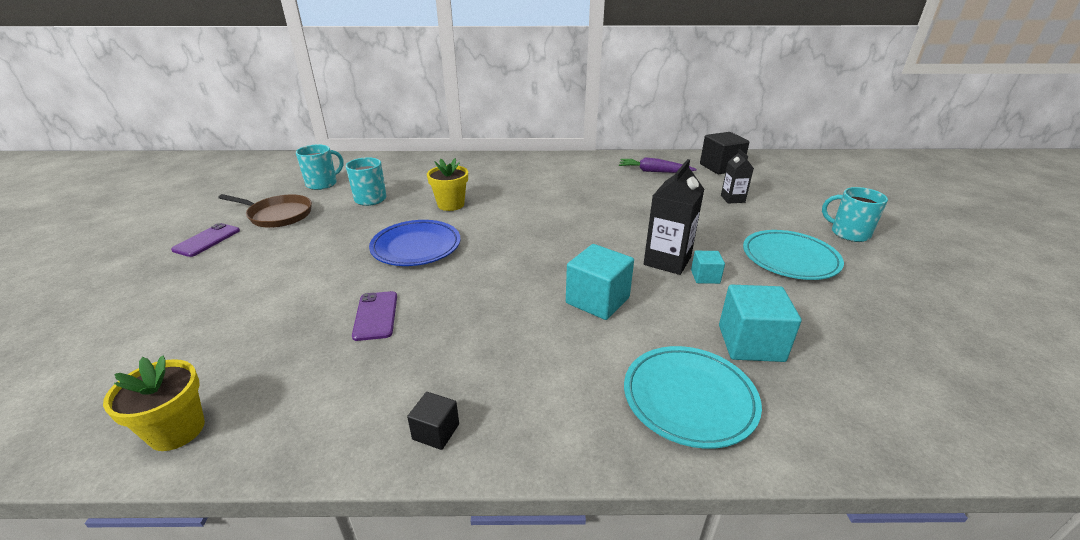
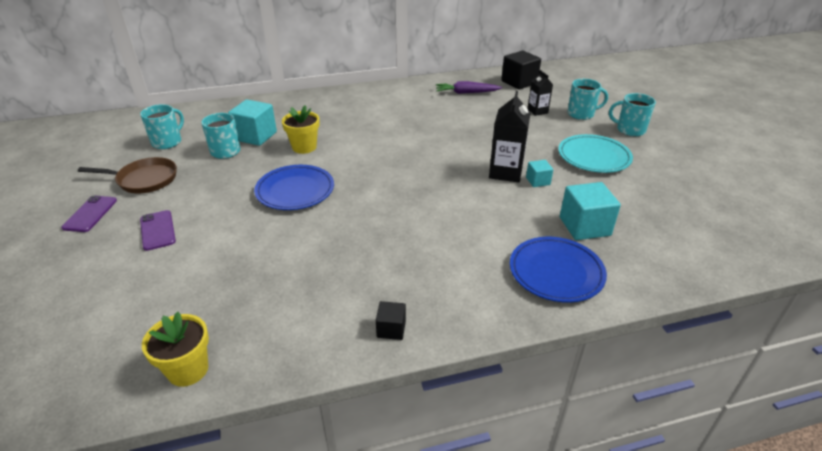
camera: 15 degrees left, 5 degrees up
(375, 315) = (295, 254): purple phone -> purple phone (157, 230)
(597, 300) = (465, 212): turquoise cube -> turquoise cube (255, 136)
(689, 399) = (556, 272): turquoise plate -> blue plate
(788, 208) = (581, 114): none -> turquoise mug

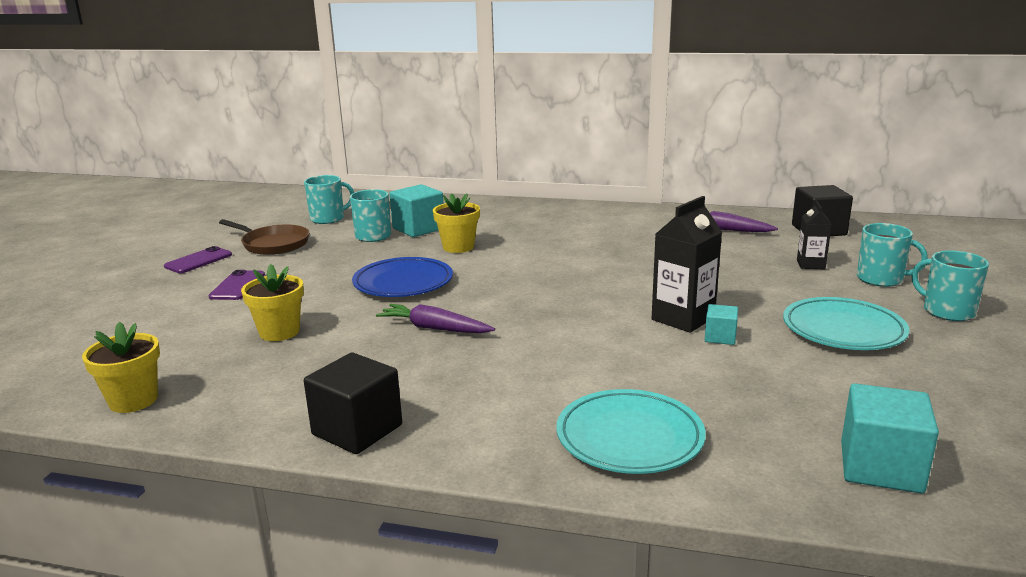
camera: 30 degrees right, 15 degrees down
(244, 265) = (279, 332): none -> yellow flower pot
(359, 226) = (434, 328): none -> purple carrot
(391, 329) = (357, 430): black cube -> black cube, size x1.86
(556, 272) = (629, 437): blue plate -> turquoise plate
(584, 226) = (734, 401): turquoise cube -> turquoise cube (881, 467)

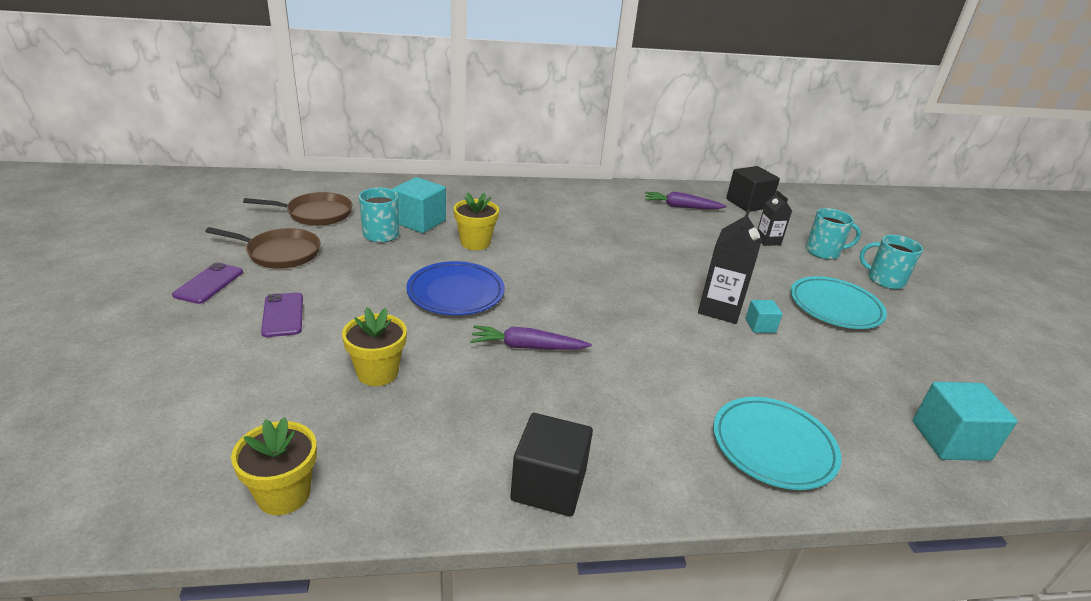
camera: 25 degrees left, 10 degrees up
(328, 218) = (316, 214): turquoise mug -> brown pan

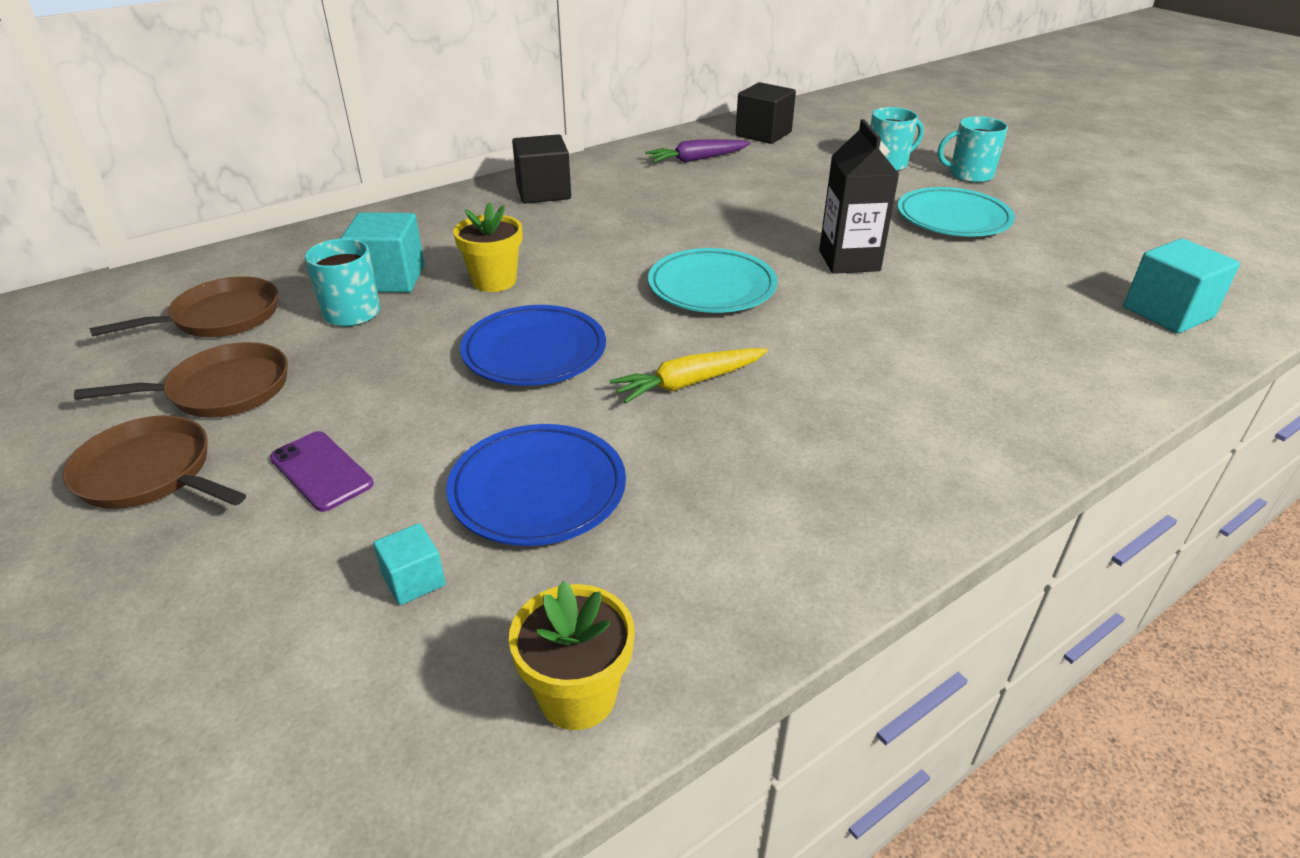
camera: 25 degrees left, 5 degrees up
(209, 283) = (150, 473): purple phone -> brown pan
(377, 373) = (538, 490): yellow flower pot -> blue plate
(527, 347) = (688, 383): purple carrot -> yellow carrot
(549, 485) = (871, 527): black cube -> black cube (543, 192)
(760, 326) = (905, 264): turquoise cube -> turquoise cube (414, 580)
(768, 241) = (823, 169): black carton -> none
(773, 446) = (1036, 384): turquoise plate -> turquoise plate (712, 287)

